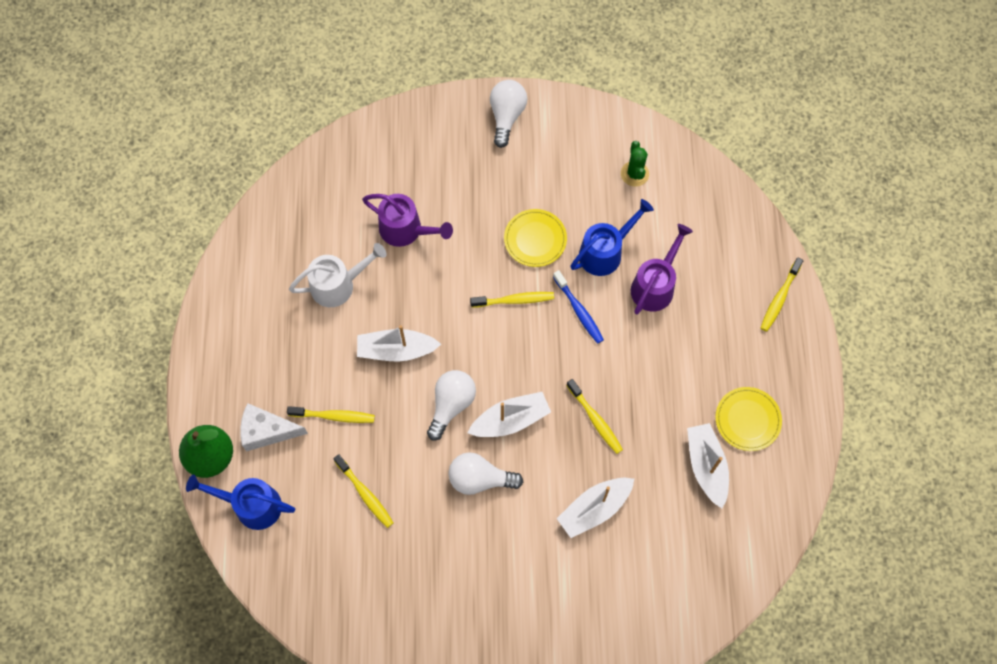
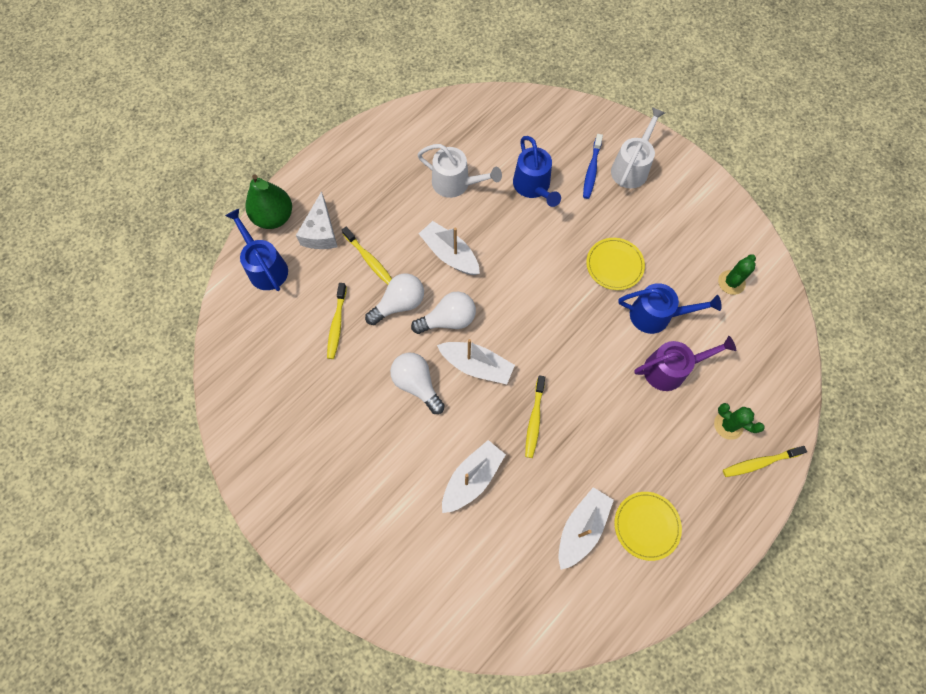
camera: 45 degrees right, 0 degrees up
(267, 431) = (321, 232): white cheese -> white cheese turned 135 degrees counterclockwise
(406, 230) = (533, 187): purple watering can -> blue watering can
(468, 142) = (632, 167): none -> white watering can
(506, 116) = (675, 172): white light bulb -> white light bulb (399, 304)
(514, 300) = (559, 291): yellow toothbrush -> none
(579, 310) = (597, 337): blue toothbrush -> blue toothbrush (591, 170)
(594, 508) = (472, 479): white boat -> white boat turned 120 degrees clockwise
(734, 290) = (728, 425): none -> green cactus

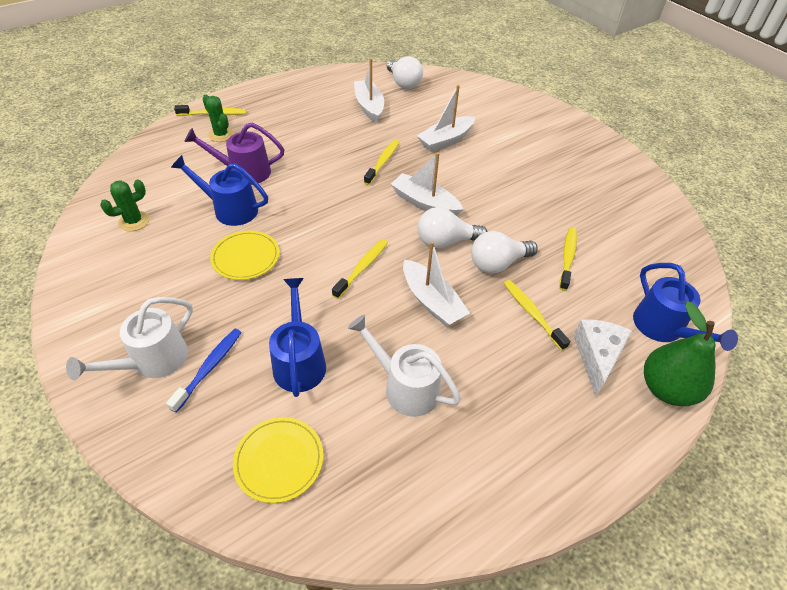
camera: 170 degrees left, 20 degrees down
(417, 384) = (485, 200): white light bulb -> white light bulb (403, 83)
(514, 275) = (362, 268): none -> yellow toothbrush
(581, 528) = (369, 107): white boat -> white boat turned 120 degrees clockwise
(646, 526) = (320, 101): yellow plate -> yellow plate (279, 460)

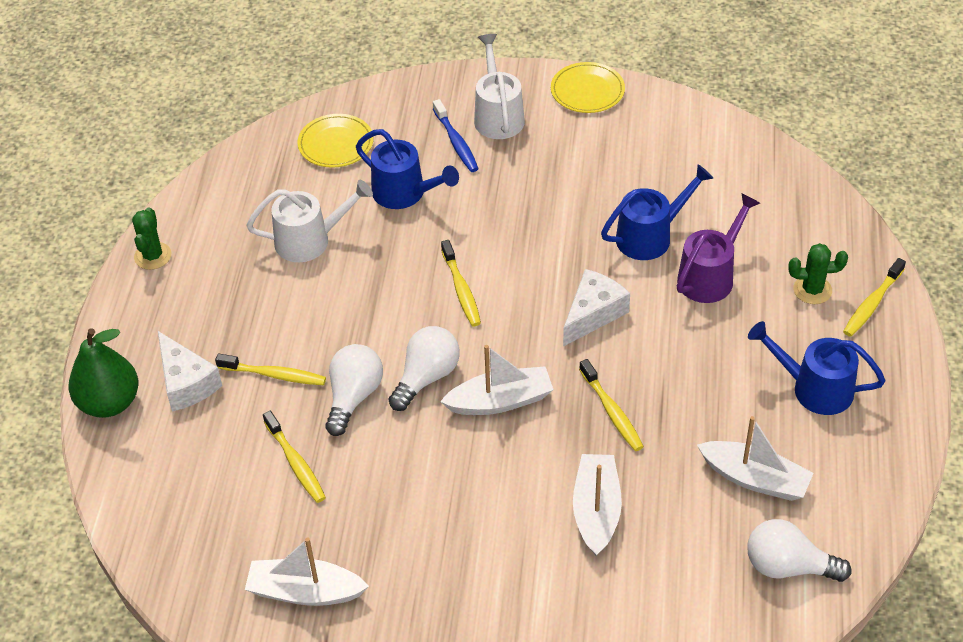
camera: 135 degrees right, 0 degrees up
(134, 221) = (698, 162): green cactus -> green cactus (153, 256)
(245, 257) = (563, 216): yellow plate -> yellow plate (587, 90)
(321, 201) = (593, 314): none -> white cheese
(432, 301) = (368, 313): white boat -> white boat (305, 591)
(663, 328) = (147, 460): blue watering can -> blue watering can (814, 388)

